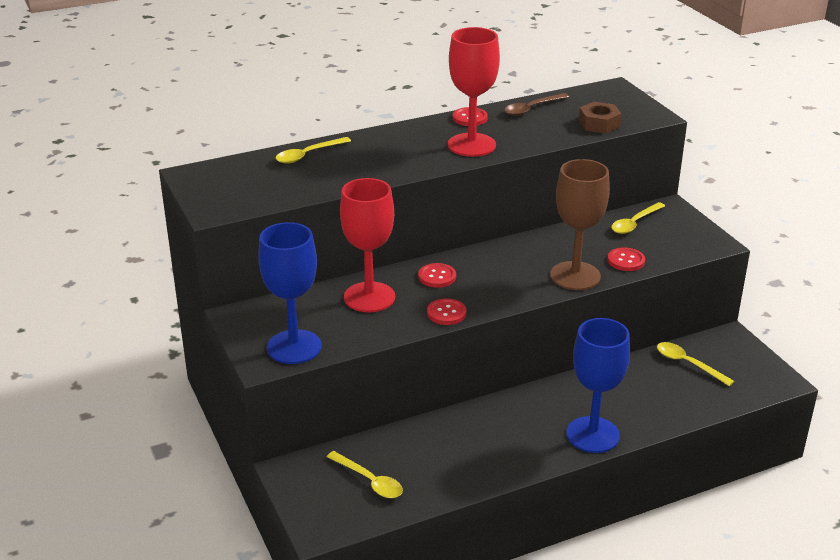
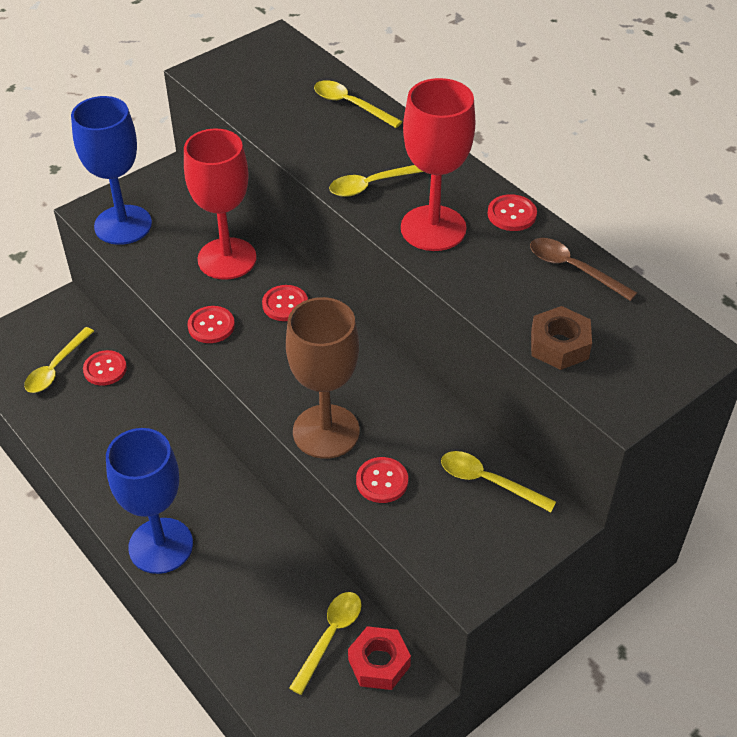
camera: 75 degrees right, 15 degrees up
(385, 450) = (105, 369): none -> red button
(412, 159) = (373, 184): none -> yellow spoon
(711, 347) = (379, 663): none -> red nut

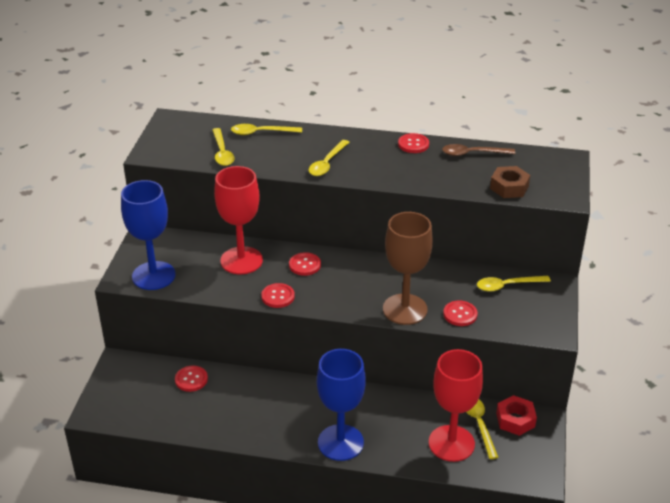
camera: 40 degrees left, 10 degrees down
(56, 368) = (158, 396): yellow spoon -> yellow spoon (222, 152)
(433, 228) = (385, 168): red goblet -> red goblet (451, 443)

